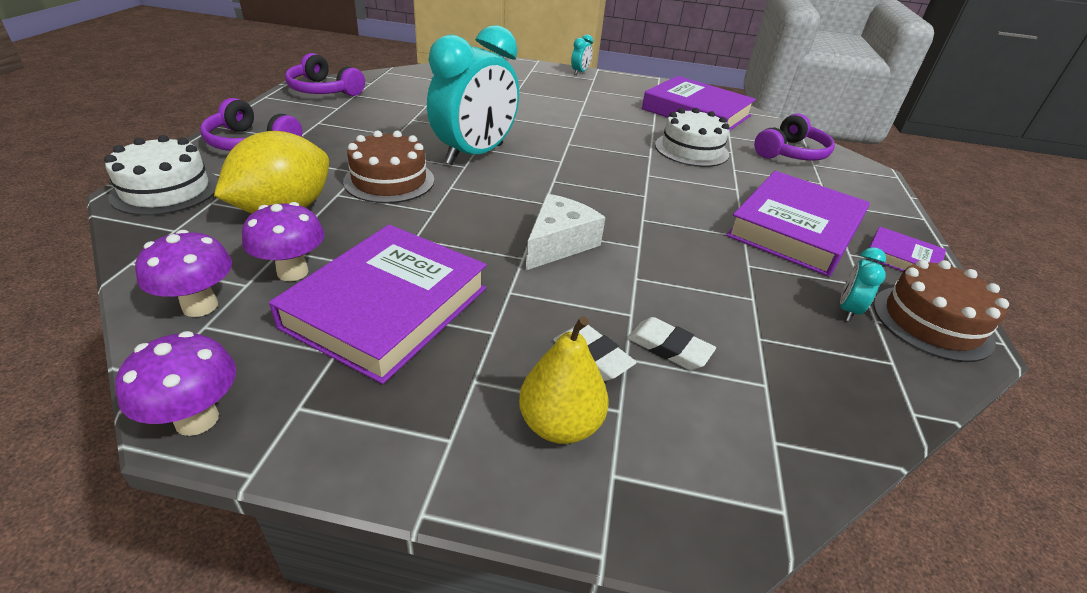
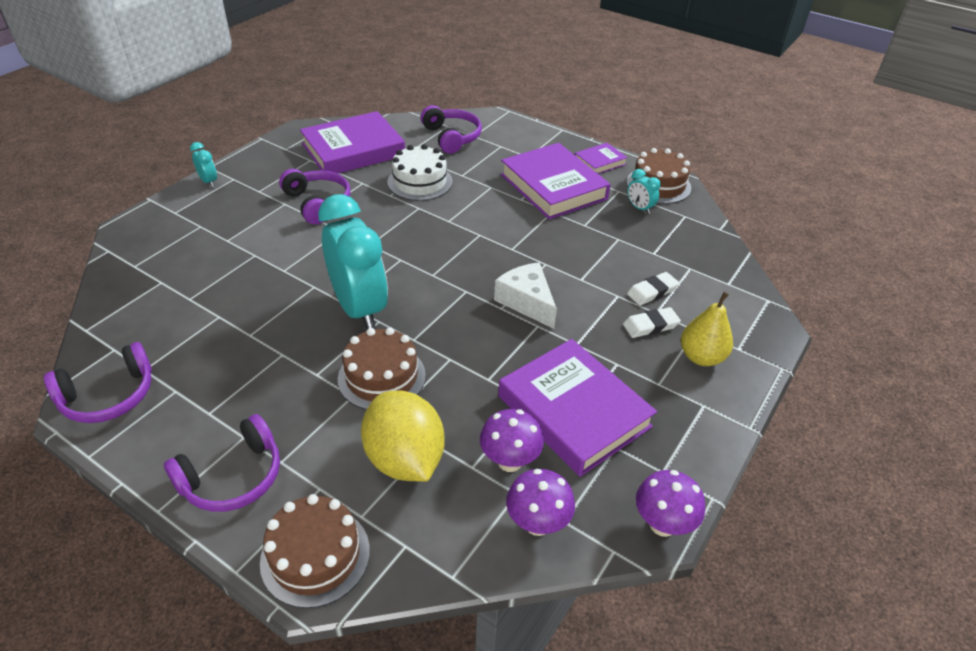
camera: 65 degrees left, 5 degrees up
(166, 190) = (315, 555): white cake -> brown cake
(600, 112) = (317, 203): none -> purple headphones

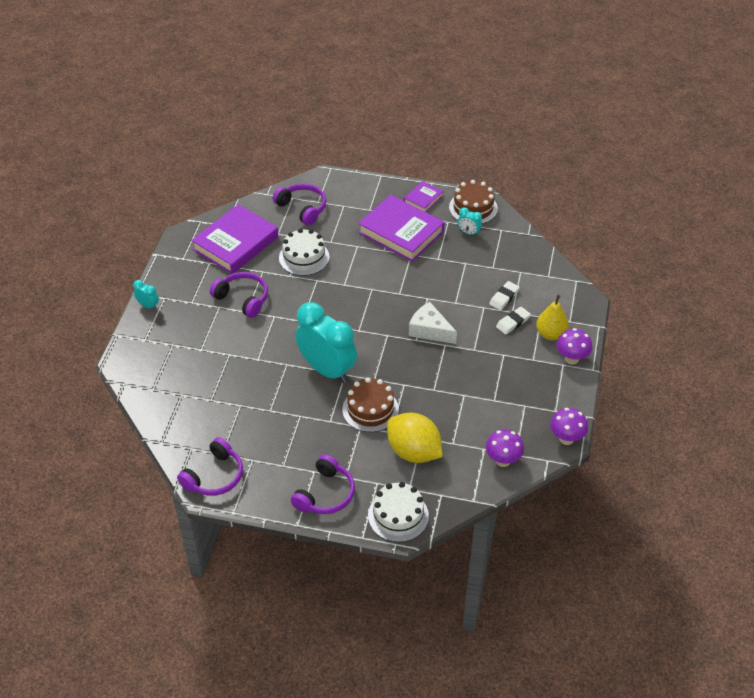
camera: 20 degrees left, 5 degrees up
(315, 555) = (398, 516): brown cake -> white cake
(509, 461) = (471, 433): purple mushroom -> purple mushroom (571, 359)
(574, 411) = (492, 392): purple book -> none

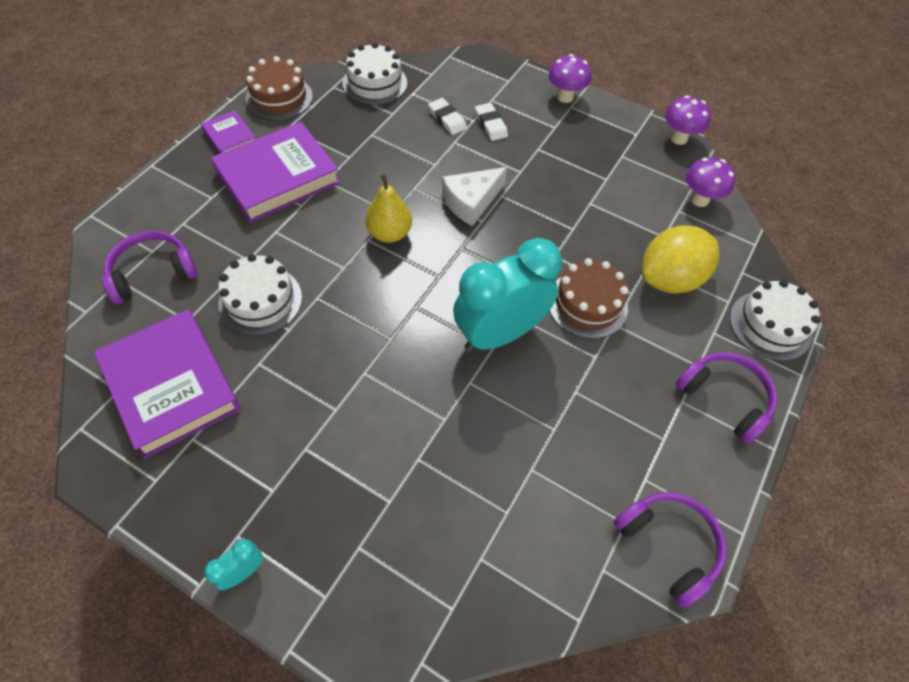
camera: 75 degrees left, 10 degrees up
(242, 299) = (305, 408): purple headphones -> none
(469, 233) = (320, 115): turquoise clock -> none
(518, 249) = (375, 83): none -> white cake
(551, 334) = (522, 101): yellow pear -> yellow pear (389, 233)

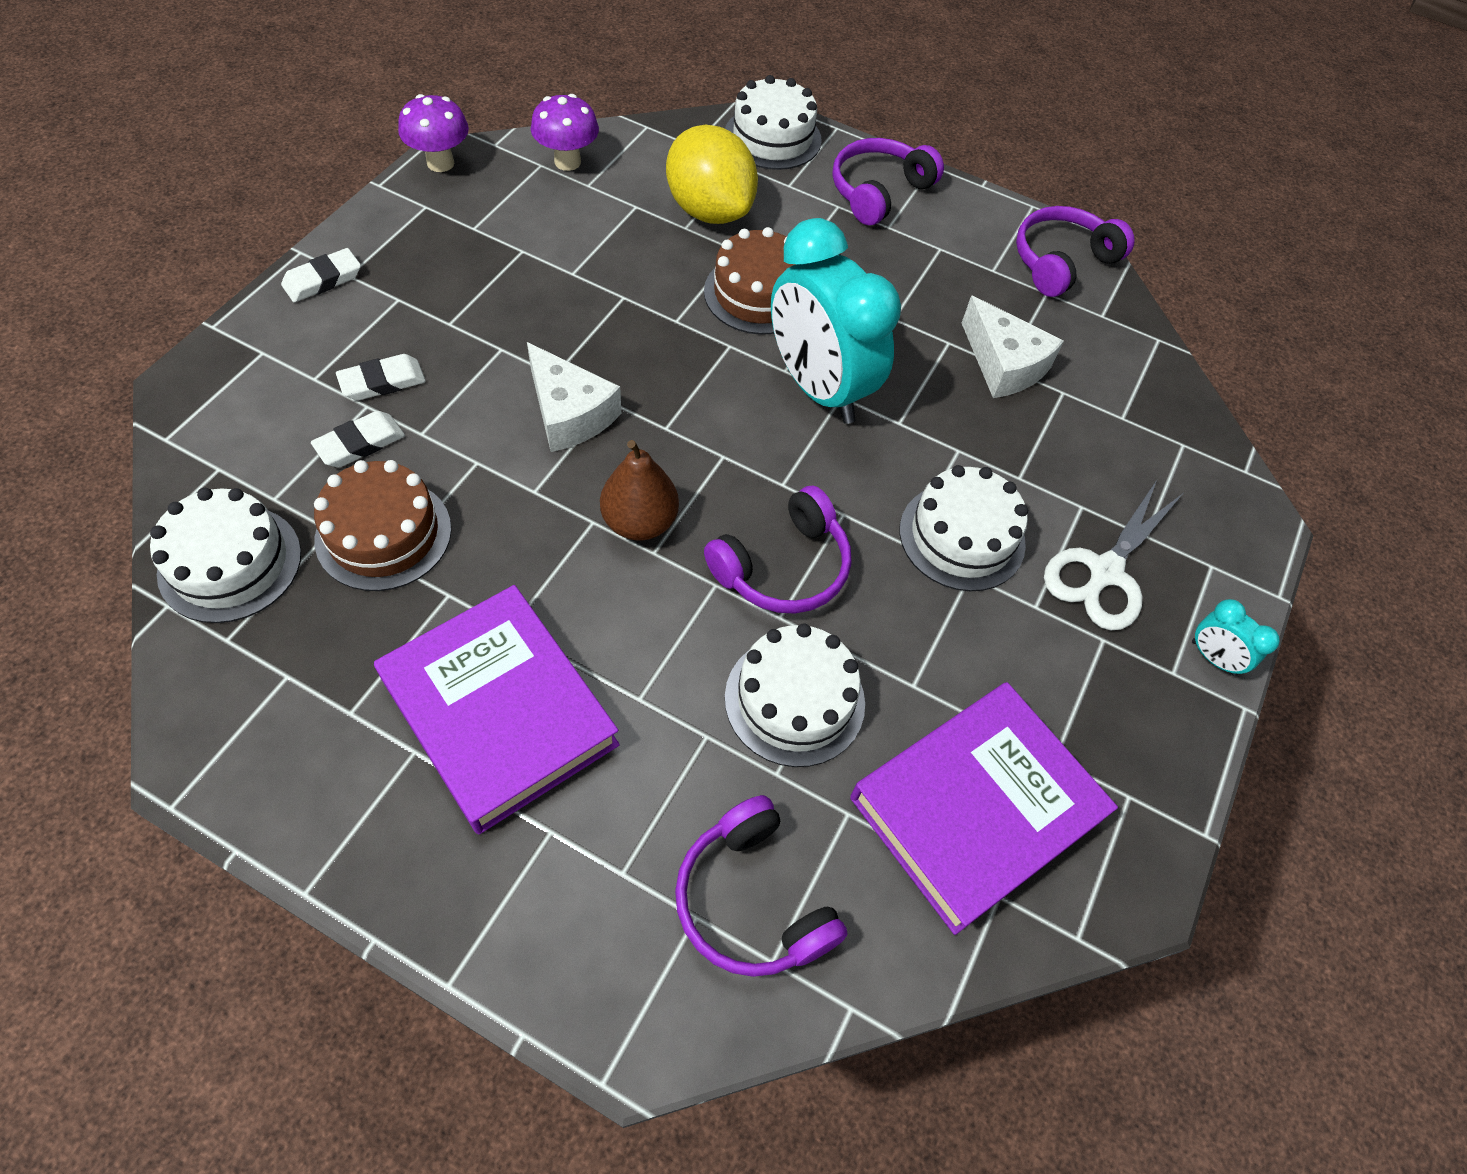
camera: 95 degrees left, 0 degrees up
(230, 137) = (370, 826): purple book -> none
(279, 97) = (247, 743): brown cake -> brown cake (383, 534)
(328, 505) = (1105, 572): none -> white scissors
(352, 301) = (783, 567): none -> purple headphones
(367, 409) = (962, 536): none -> white cake
(389, 233) = (639, 522): yellow pear -> brown pear
(534, 468) = (1004, 364): none -> white cheese
(565, 97) = (323, 280): purple mushroom -> white eraser

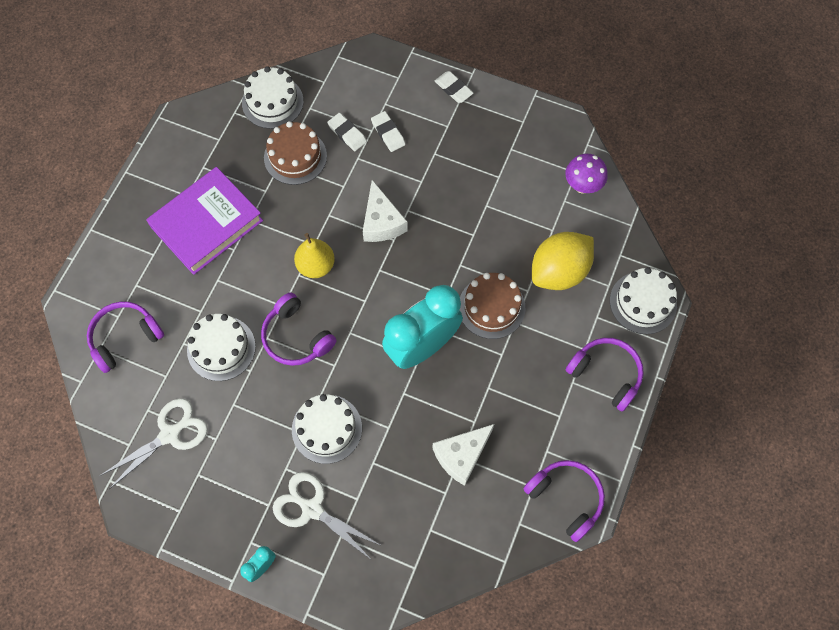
camera: 90 degrees right, 10 degrees up
(440, 163) = (561, 120): purple mushroom -> none
(569, 413) = (382, 222): white cheese -> white cheese turned 60 degrees counterclockwise
(639, 522) = (316, 266): brown pear -> yellow pear
(976, 809) = (170, 434): purple book -> white scissors

